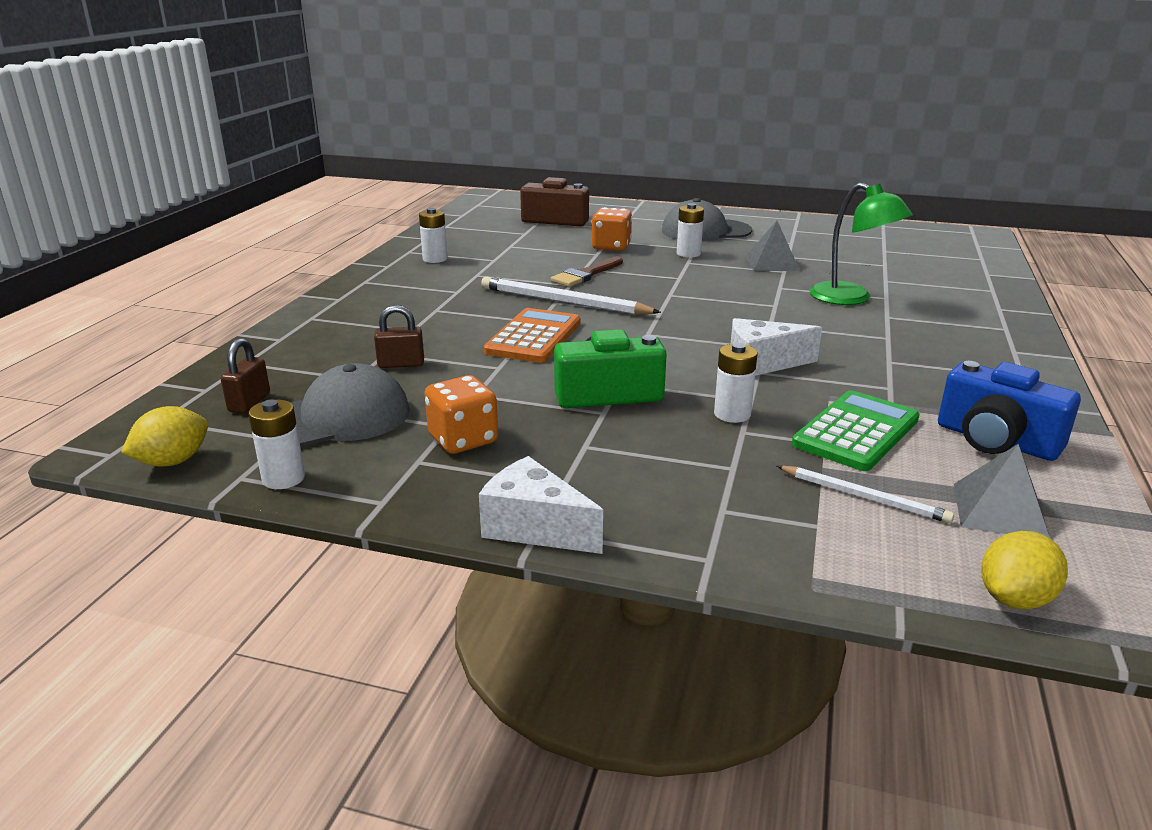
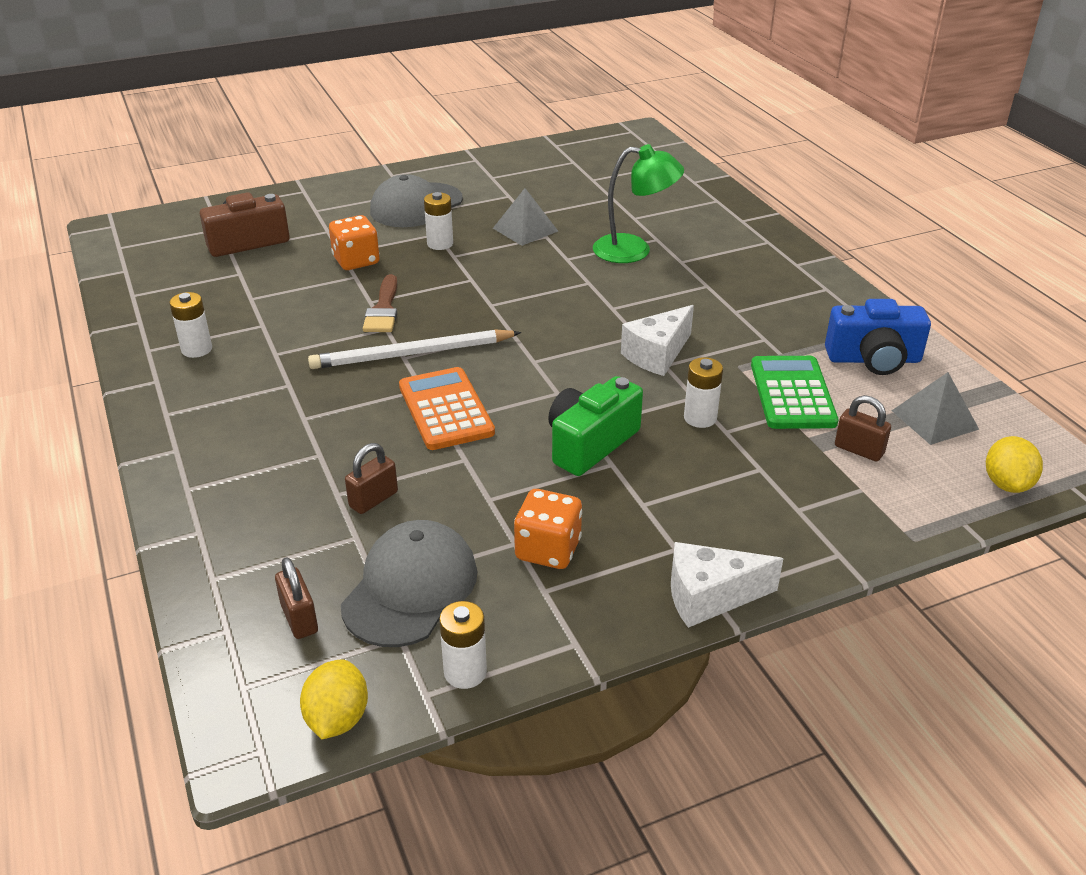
camera: 40 degrees left, 10 degrees up
(863, 496) = (859, 450): white pencil -> brown padlock

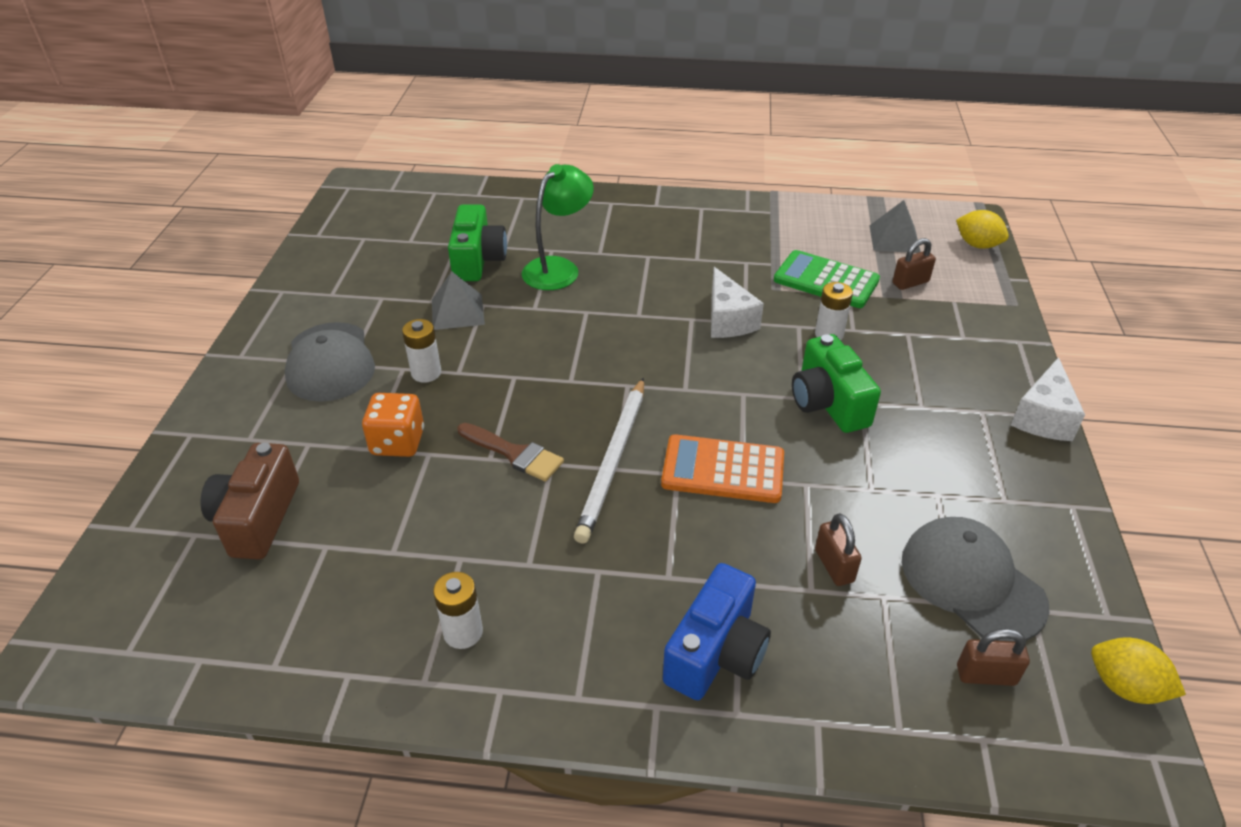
camera: 60 degrees left, 5 degrees up
(465, 672) = (1088, 582): white battery -> none
(548, 550) = (955, 479): orange dice -> none
(601, 214) = (477, 260): none -> green camera
(873, 359) = (808, 230): blue camera -> blue camera (716, 652)

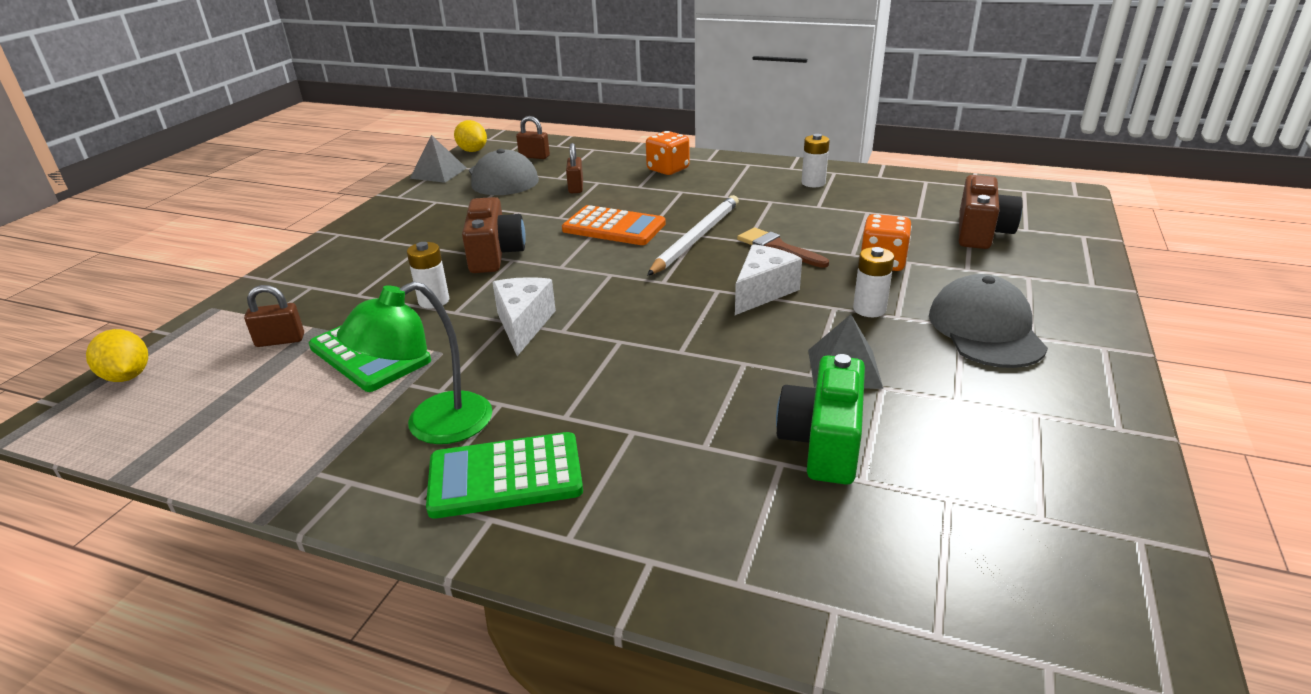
camera: 165 degrees left, 10 degrees down
(558, 268) = (701, 413): green lamp -> green lamp (433, 426)
(662, 222) = (505, 476): none -> green calculator
(716, 652) = (668, 169): blue camera -> orange dice
(828, 403) = (494, 254): green camera -> brown camera
(894, 239) = (211, 398): grey pyramid -> grey pyramid (438, 173)
(1043, 417) = (340, 233): white cheese -> white cheese (763, 292)

